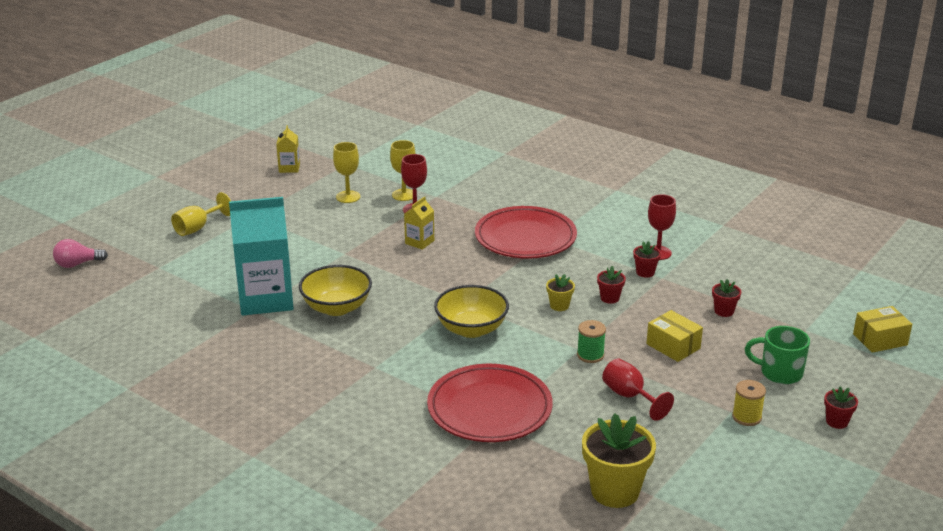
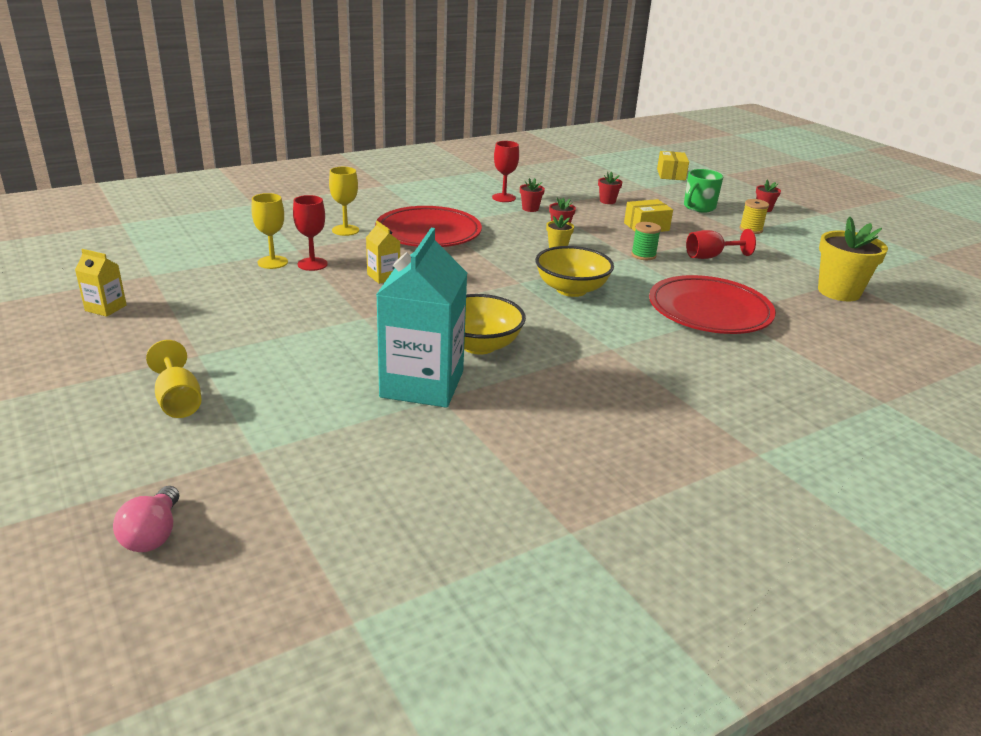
camera: 70 degrees left, 0 degrees up
(348, 197) = (235, 290): yellow goblet -> yellow goblet (345, 230)

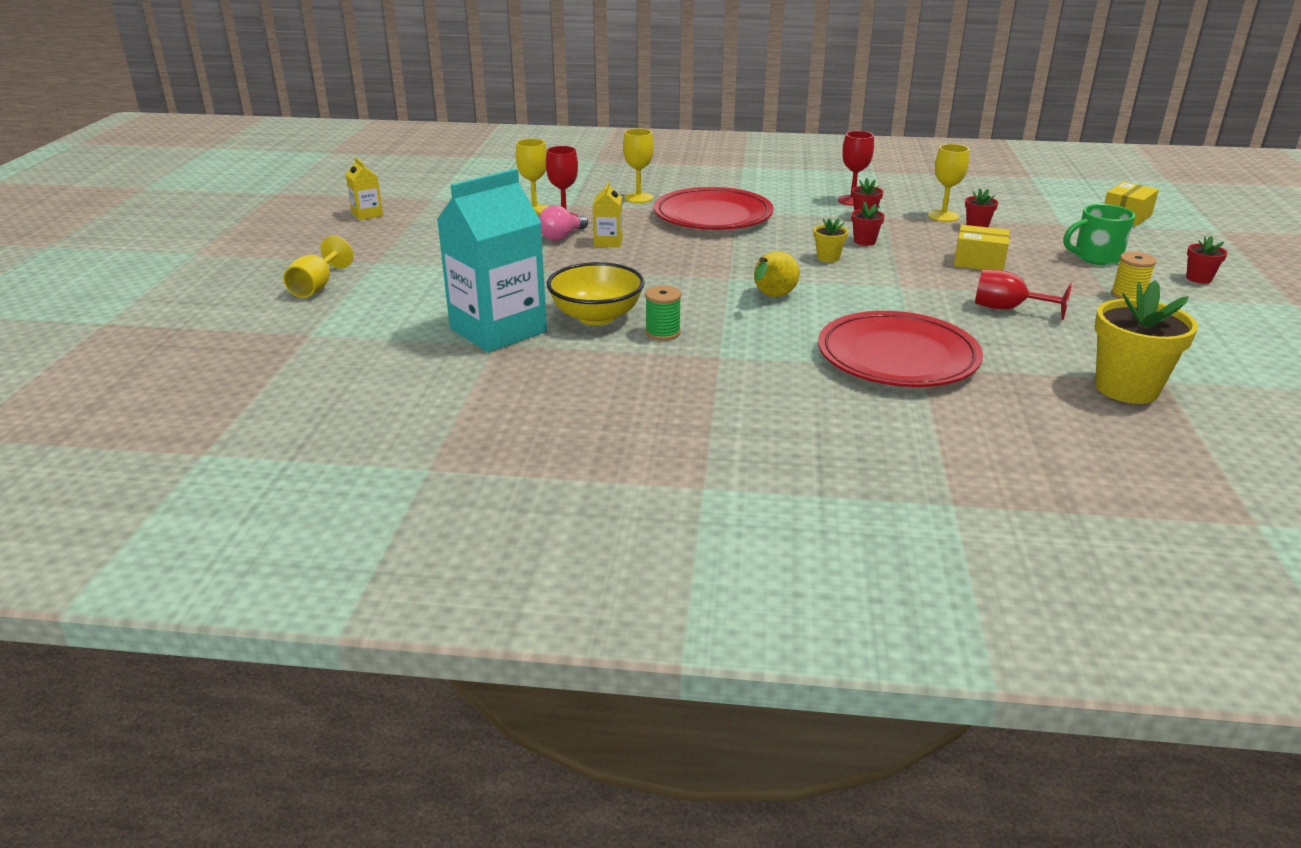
camera: 40 degrees right, 0 degrees up
(153, 534) = (181, 359): pink light bulb -> pink light bulb (562, 237)
(571, 289) = (772, 297): yellow bowl -> yellow pear
(576, 197) = (943, 216): none -> yellow goblet
(643, 255) = (919, 287): green spool -> green spool (662, 333)

